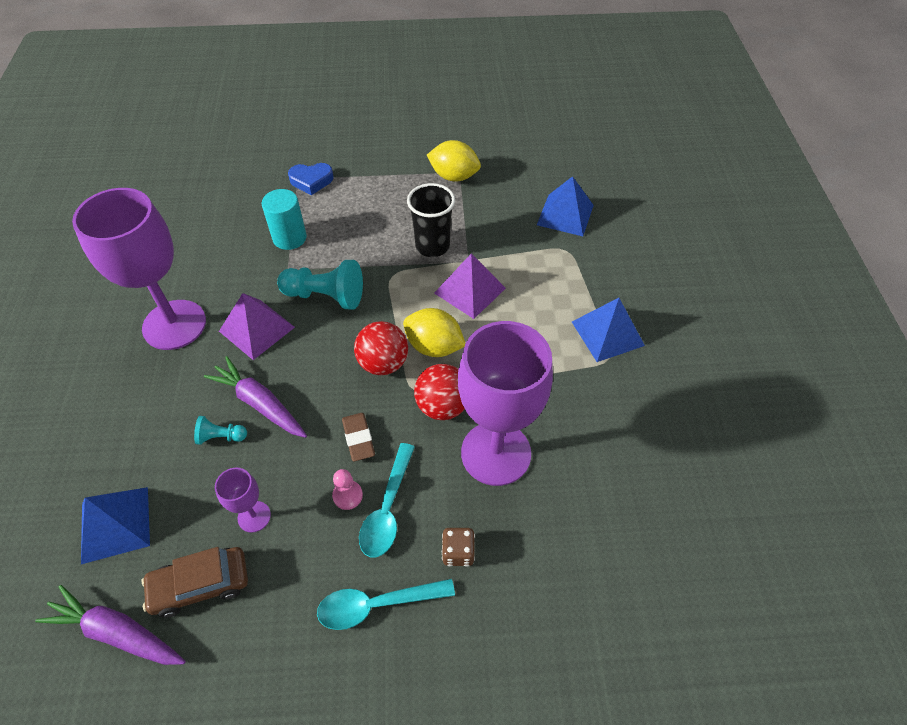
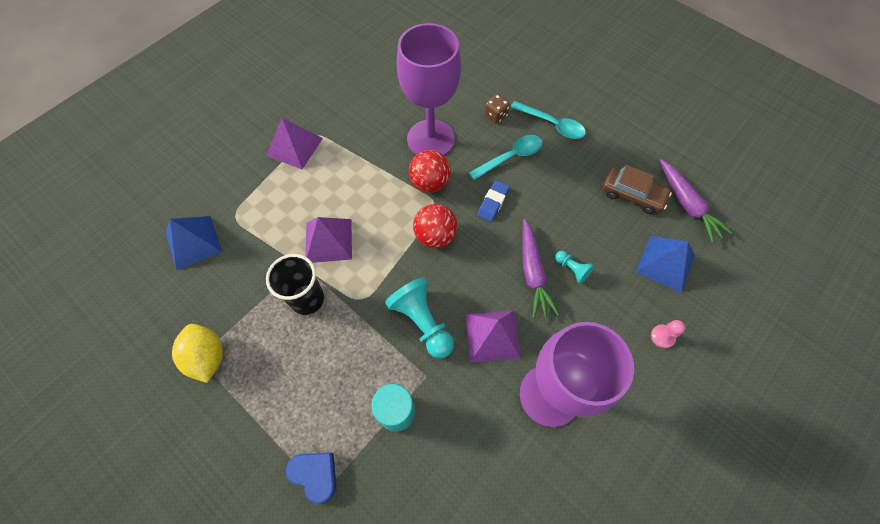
camera: 135 degrees left, 10 degrees up
(254, 516) = (583, 207): purple goblet -> none
(347, 495) = (525, 179): pink pawn -> pink pawn (662, 336)
(358, 439) = (493, 203): brown eraser -> blue eraser
(434, 346) = (395, 221): yellow lemon -> none
(607, 333) = (294, 146): blue pyramid -> purple pyramid

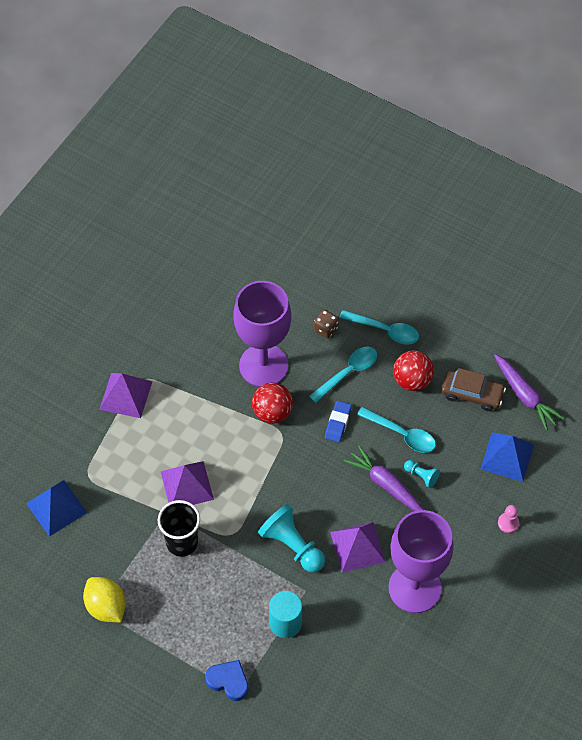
camera: 10 degrees left, 5 degrees down
(435, 236) = (288, 465): red ball -> red ball (412, 380)
(533, 273) = (386, 485): purple carrot -> purple carrot turned 150 degrees clockwise
(556, 223) = (401, 434): none -> turquoise spoon

